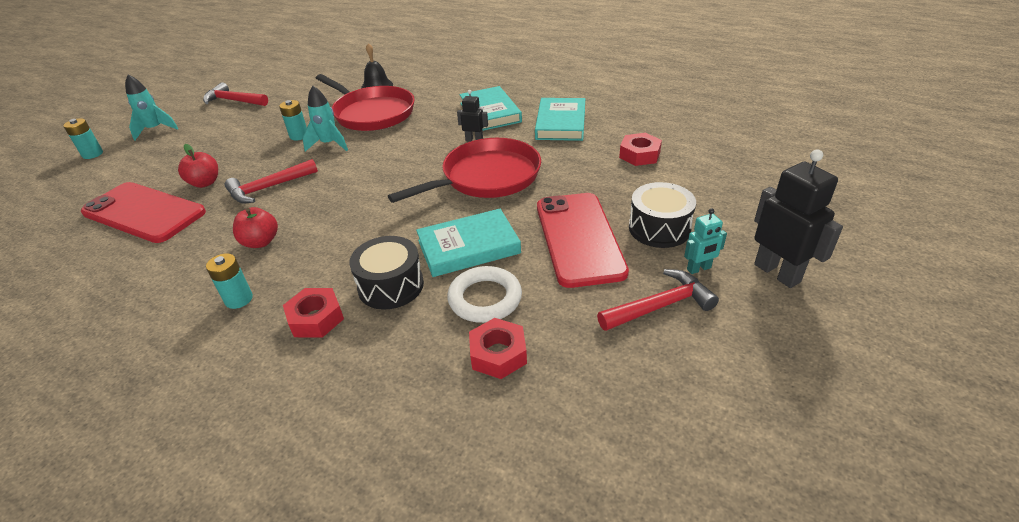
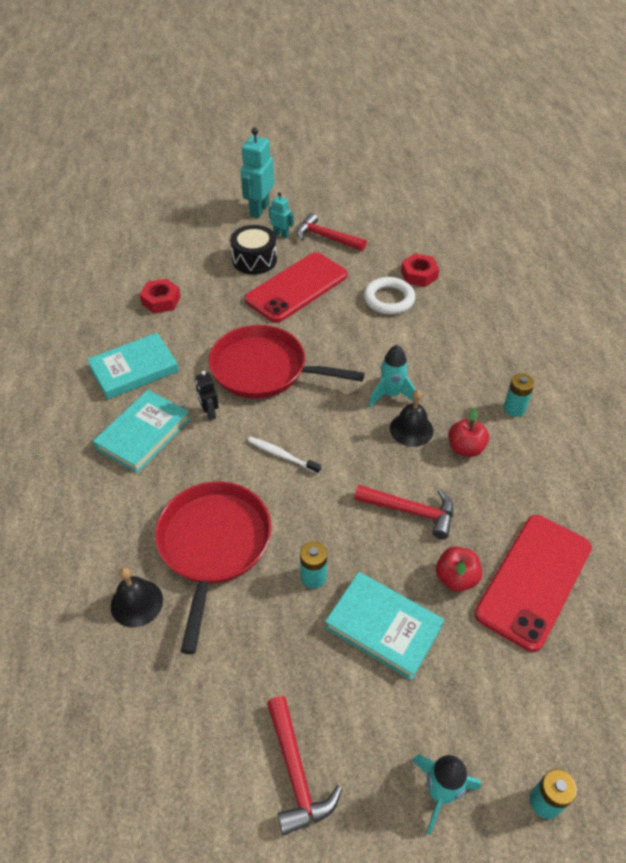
camera: 130 degrees left, 10 degrees up
(144, 212) = (533, 580): red phone -> red phone turned 45 degrees clockwise
(316, 318) = (481, 358): red nut -> none
(321, 223) = (411, 429): none -> black bell
(329, 144) = (306, 529): turquoise rocket -> turquoise rocket (391, 395)
(391, 286) = (423, 344): black drum -> none
(393, 155) = (282, 455): none -> white toothbrush
(468, 247) = (354, 331): turquoise book -> turquoise book (383, 627)
(777, 273) = (259, 209): black robot -> turquoise robot

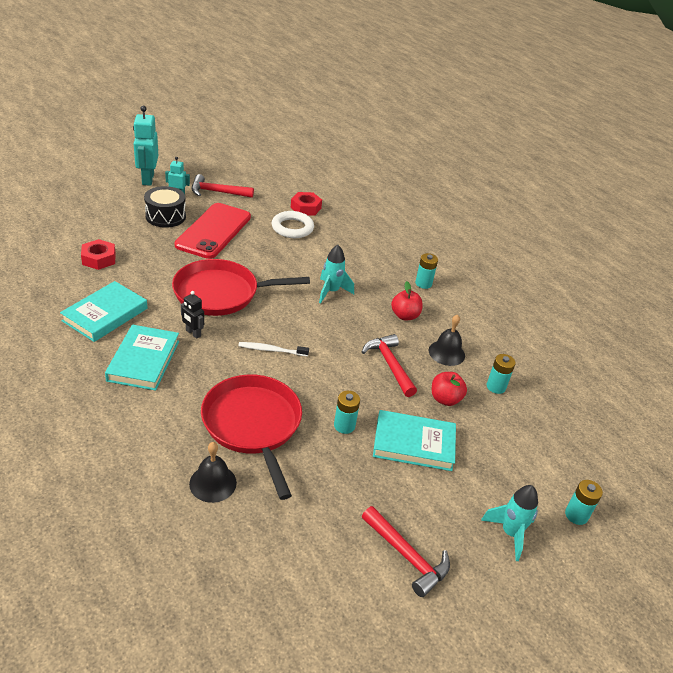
camera: 30 degrees left, 10 degrees down
(410, 511) = (390, 365): red hammer -> red hammer turned 105 degrees counterclockwise
(411, 429) = (359, 311): black bell -> black bell (446, 353)
(533, 580) = (496, 387): red phone -> turquoise battery

